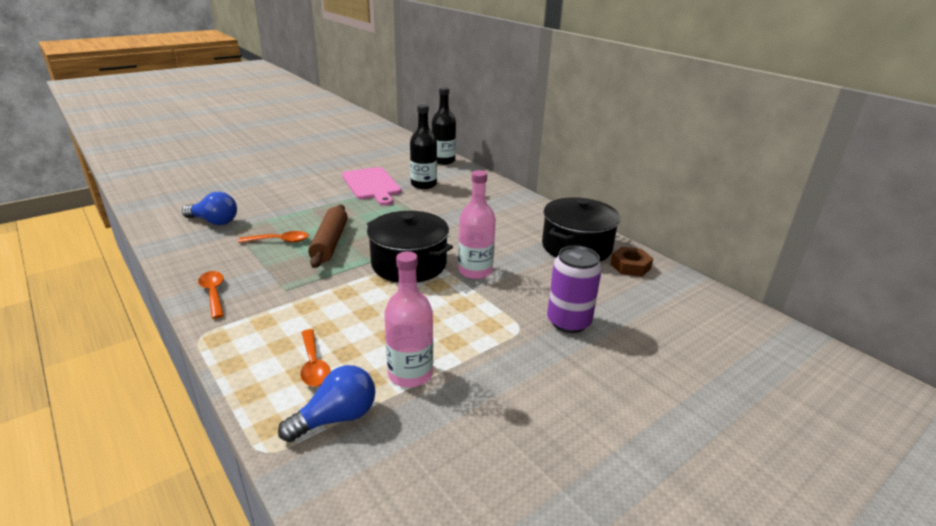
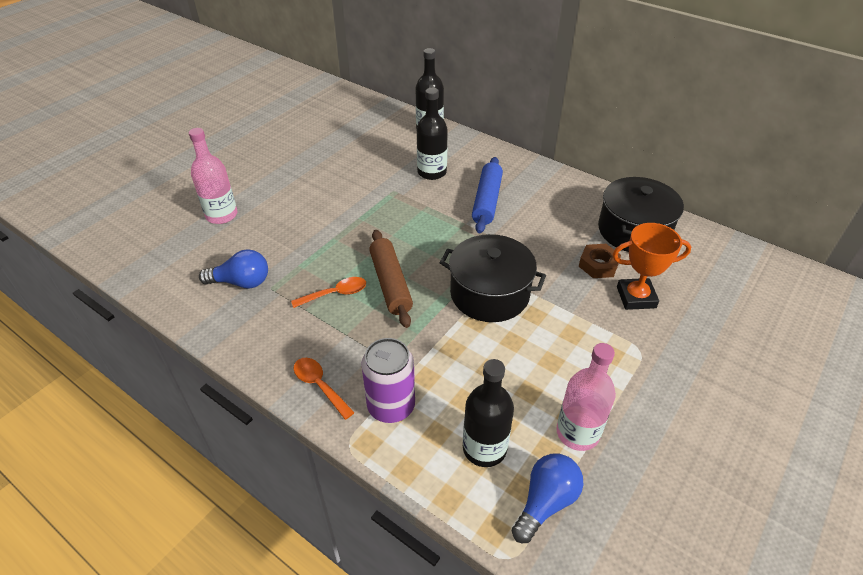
camera: 15 degrees left, 15 degrees up
(314, 365) = (484, 448): orange spoon -> black bottle
(372, 185) = (376, 185): pink cutting board -> none
(456, 208) = (487, 201): none -> blue rolling pin
(475, 271) = (558, 287): pink bottle -> pink bottle (221, 215)
(544, 291) = (636, 297): none -> orange trophy
(568, 322) = (678, 331): purple can -> purple can (391, 406)
(630, 266) = (694, 245): brown nut -> brown nut (598, 265)

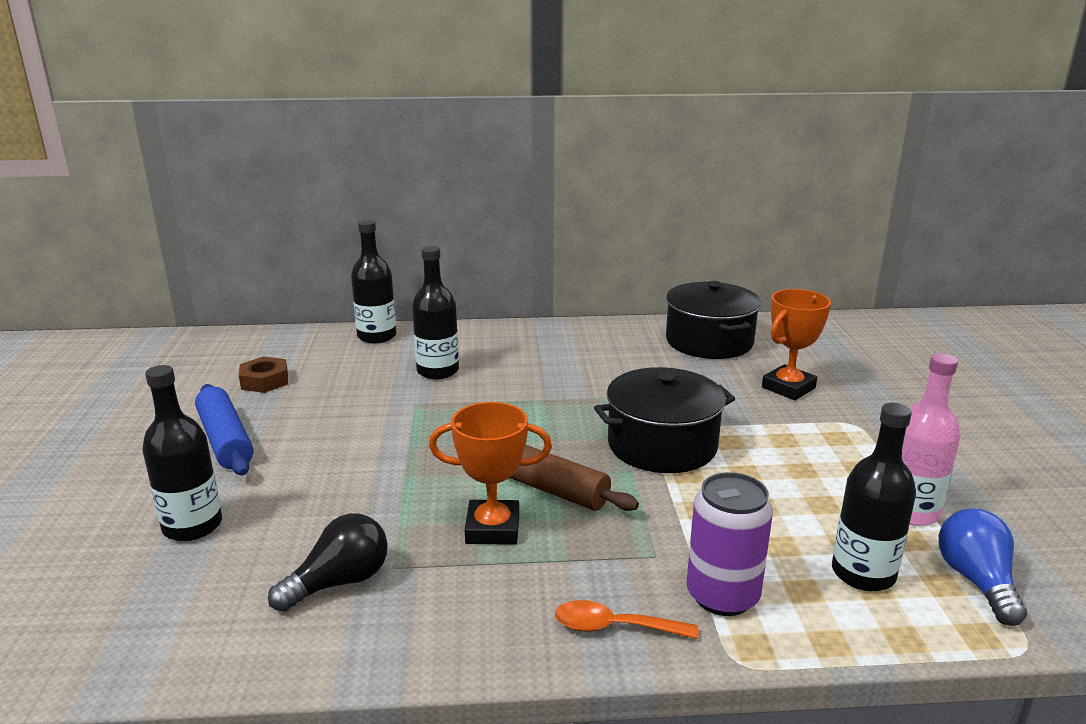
camera: 40 degrees left, 20 degrees down
(221, 215) = (192, 526): pink bottle -> black bottle
(241, 282) = (339, 582): blue light bulb -> black light bulb
(335, 294) = (492, 529): orange spoon -> orange trophy
(487, 201) = (538, 372): blue rolling pin -> blue rolling pin (225, 440)
(598, 265) = (721, 378): brown nut -> brown nut (265, 381)

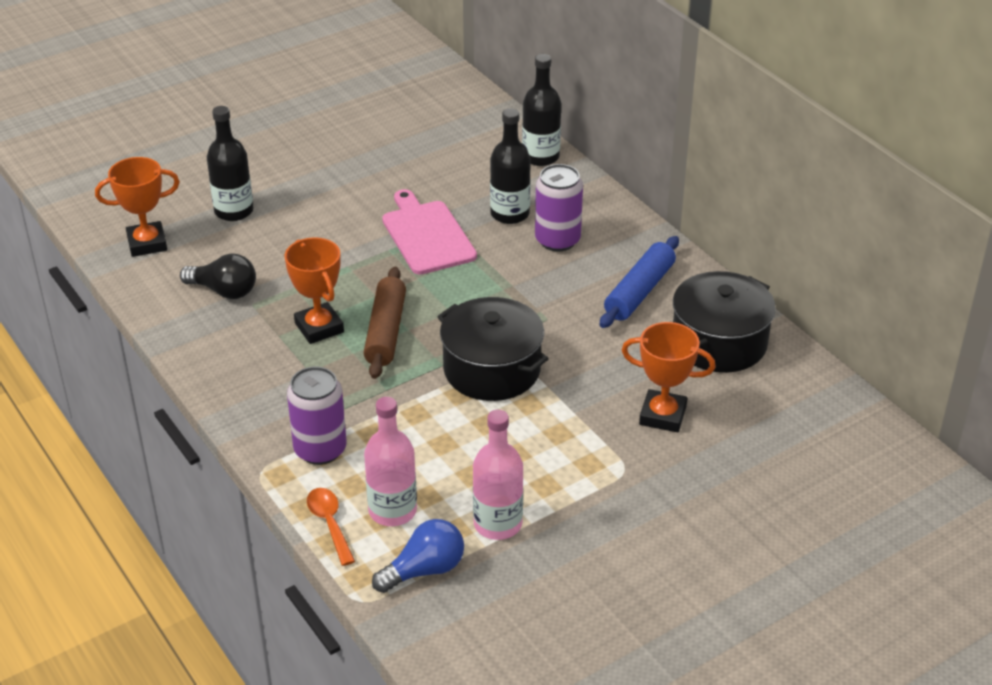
camera: 60 degrees right, 15 degrees up
(146, 624) = (147, 243): none -> orange trophy
(225, 440) = (329, 171): blue rolling pin -> blue rolling pin (639, 291)
(265, 381) = (419, 144): brown nut -> none
(414, 418) = (427, 235): none -> pink cutting board
(504, 362) = (557, 240): none -> purple can
(614, 627) = (258, 412): orange spoon -> orange spoon (329, 523)
(863, 573) = (392, 511): black bottle -> pink bottle

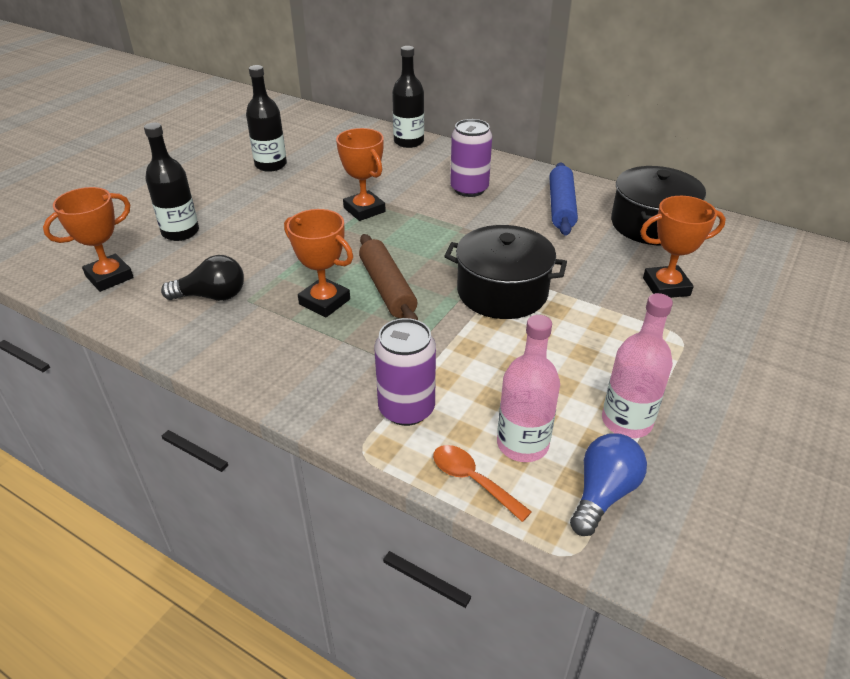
camera: 25 degrees left, 0 degrees up
(427, 235) = (364, 210): pink cutting board -> orange trophy
(510, 214) = (417, 181): black bottle -> black bottle (271, 165)

